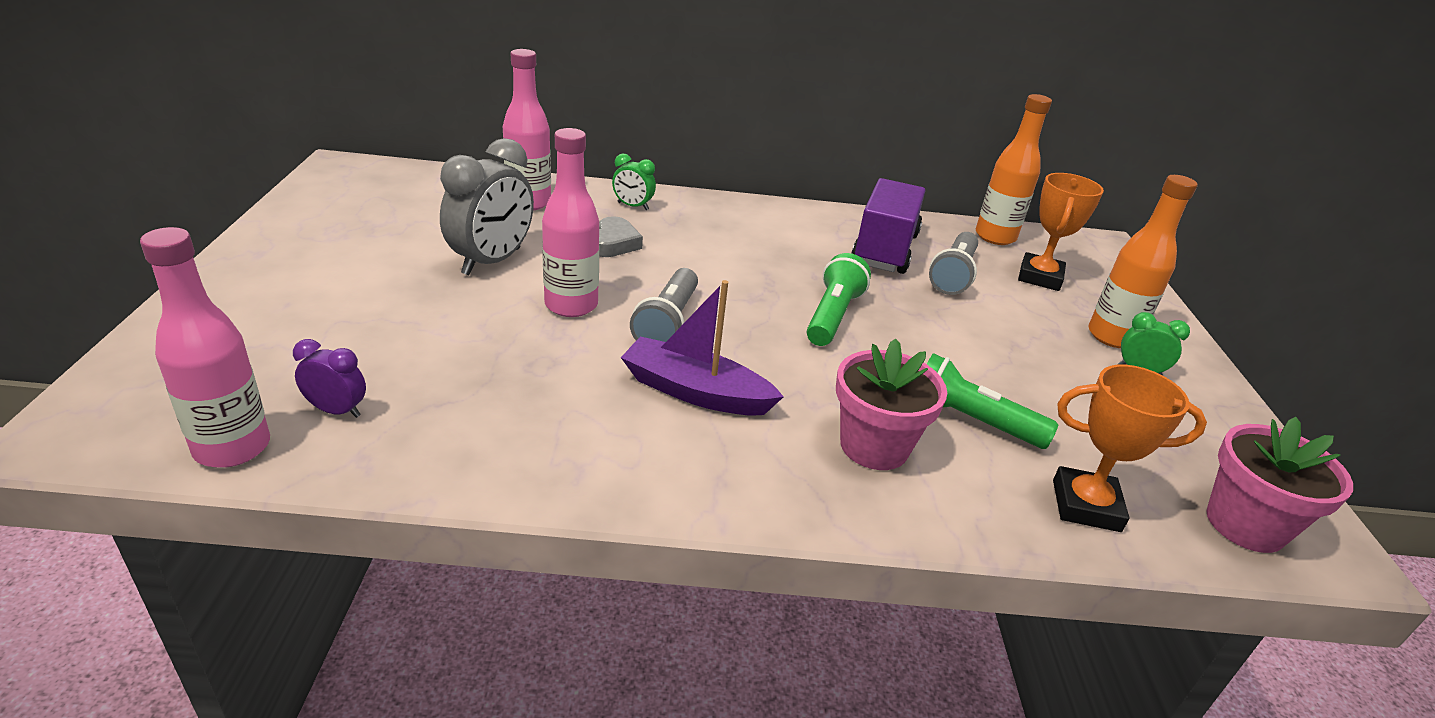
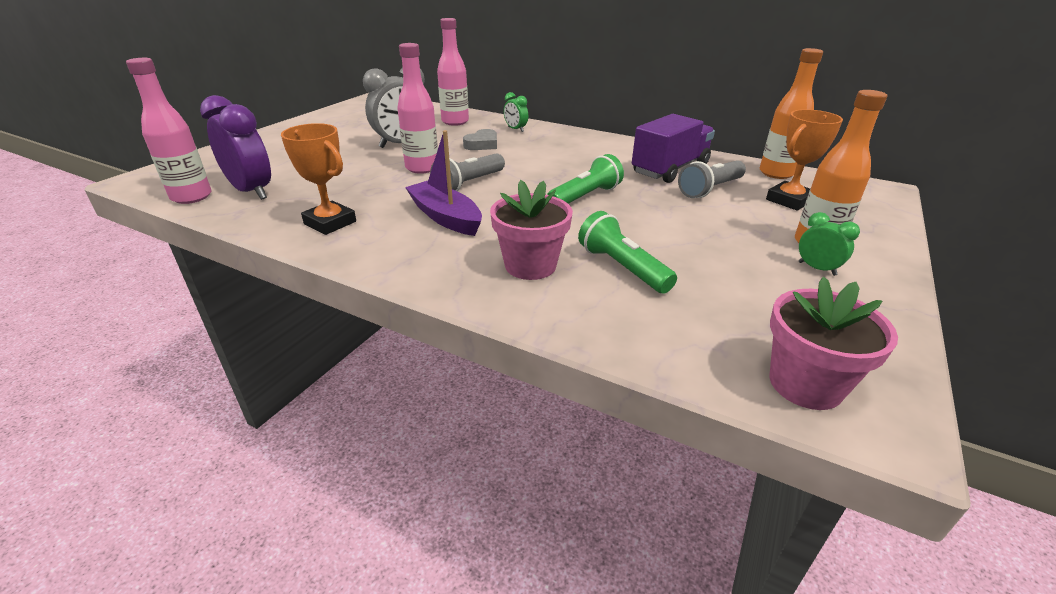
camera: 30 degrees right, 0 degrees up
(337, 411) = (251, 191): purple clock -> purple clock, size x1.97
(1086, 505) = (660, 334): orange trophy -> orange trophy (330, 223)

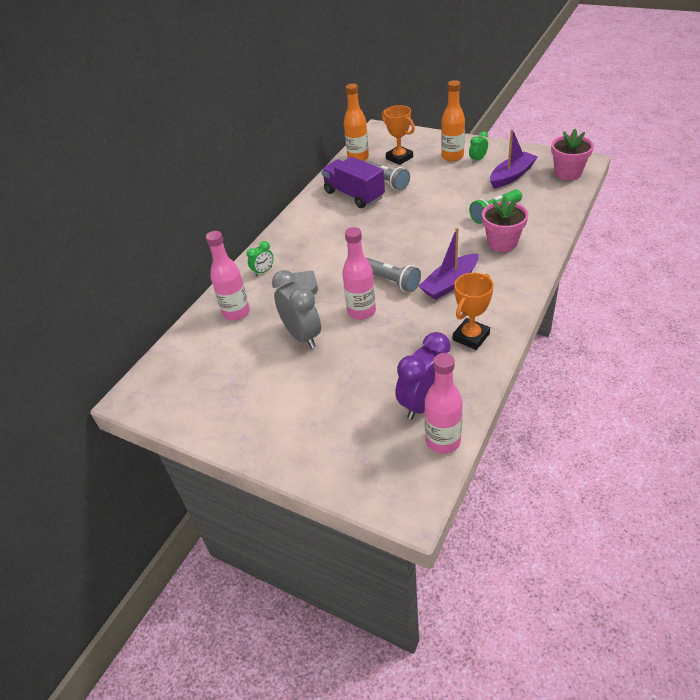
camera: 85 degrees left, 10 degrees up
(585, 197) = (406, 228): green flashlight -> none
(764, 300) = (512, 176): none -> purple boat

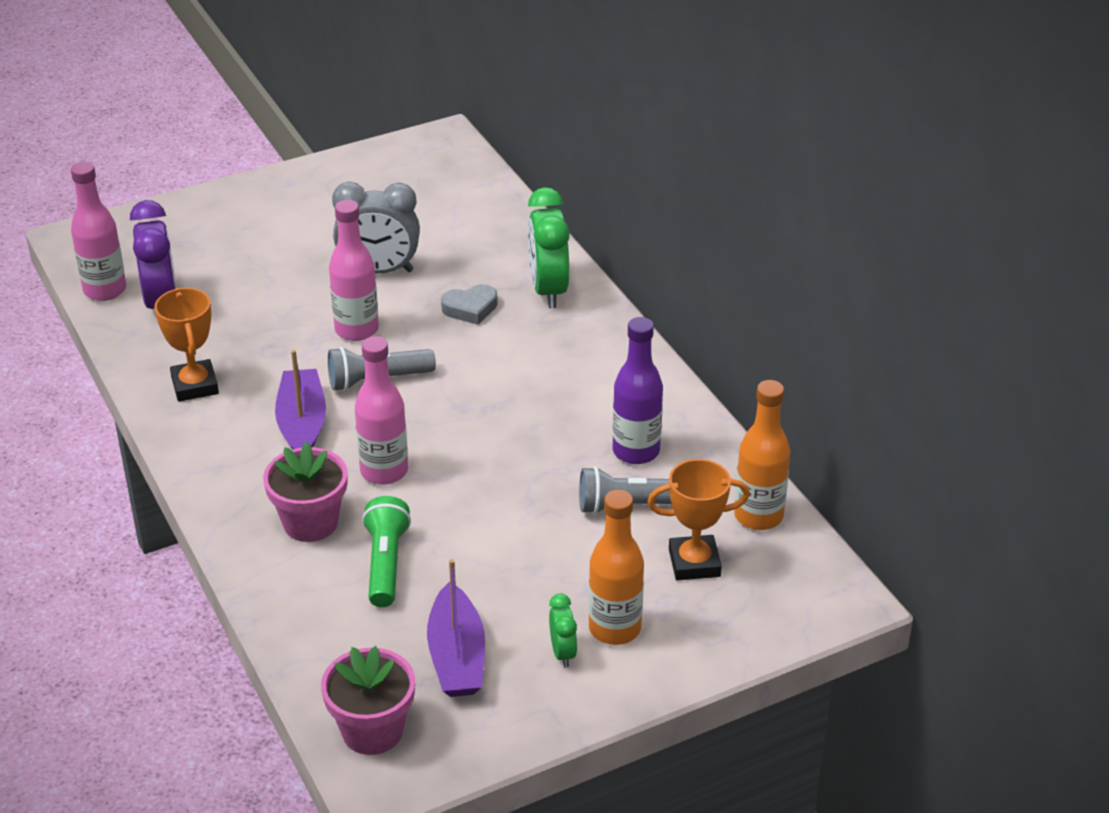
camera: 120 degrees right, 5 degrees down
(236, 312) = (490, 241): pink bottle -> pink bottle (384, 471)
(263, 271) = (548, 290): green clock -> green clock, size x1.97
(354, 195) = (636, 451): purple truck -> purple bottle

